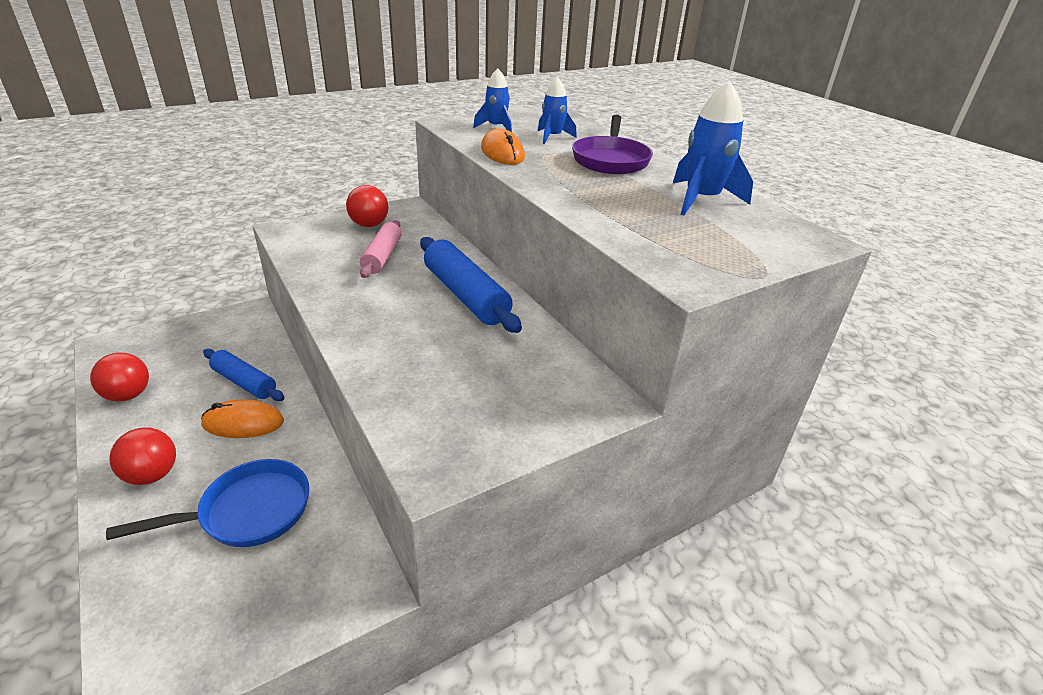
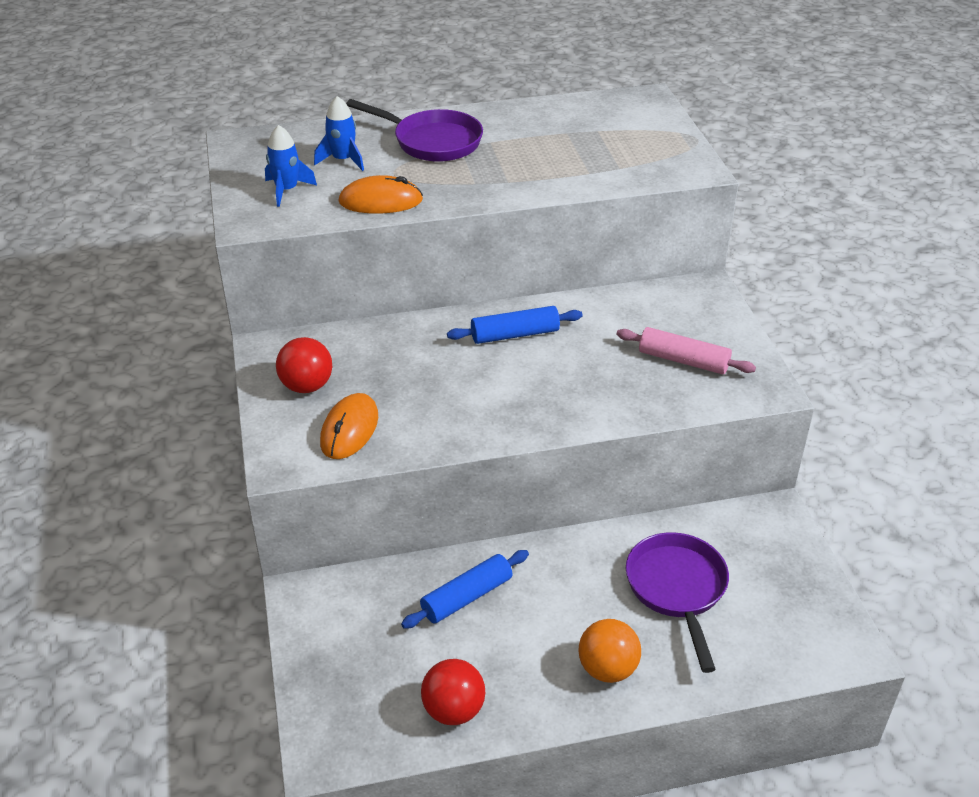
camera: 70 degrees left, 5 degrees up
(152, 475) = (607, 669): red ball -> orange ball
(243, 423) = (543, 596): orange mouse -> orange mouse (349, 429)
(248, 512) = (677, 589): blue pan -> purple pan
(382, 256) = (401, 383): pink rolling pin -> pink rolling pin (683, 360)
(466, 295) = (515, 334): blue rolling pin -> blue rolling pin, size x0.66
(701, 200) = (552, 122): blue rocket -> none

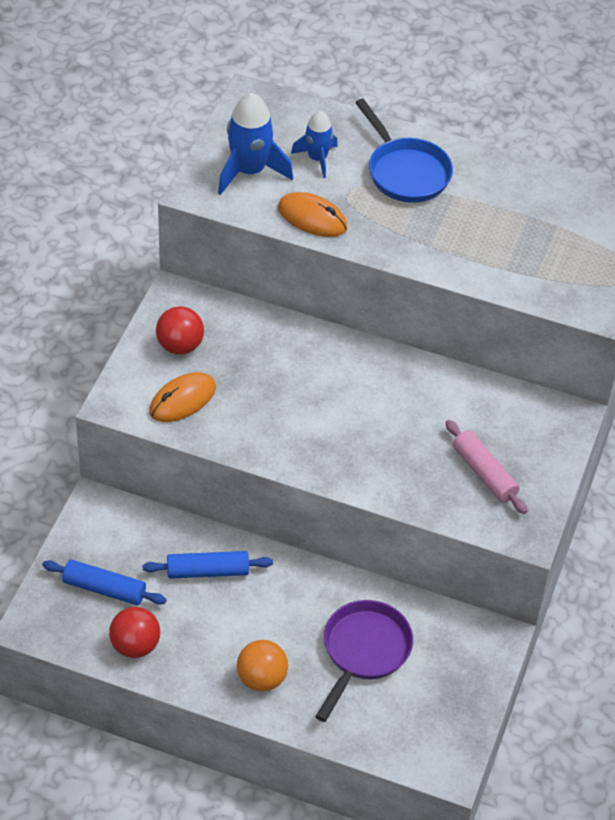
camera: 30 degrees right, 10 degrees up
(287, 190) = (250, 171): blue rocket -> blue rocket, size x1.60
(432, 142) = (405, 172): purple pan -> blue pan
(515, 334) = (372, 380): blue rolling pin -> blue rolling pin (104, 589)

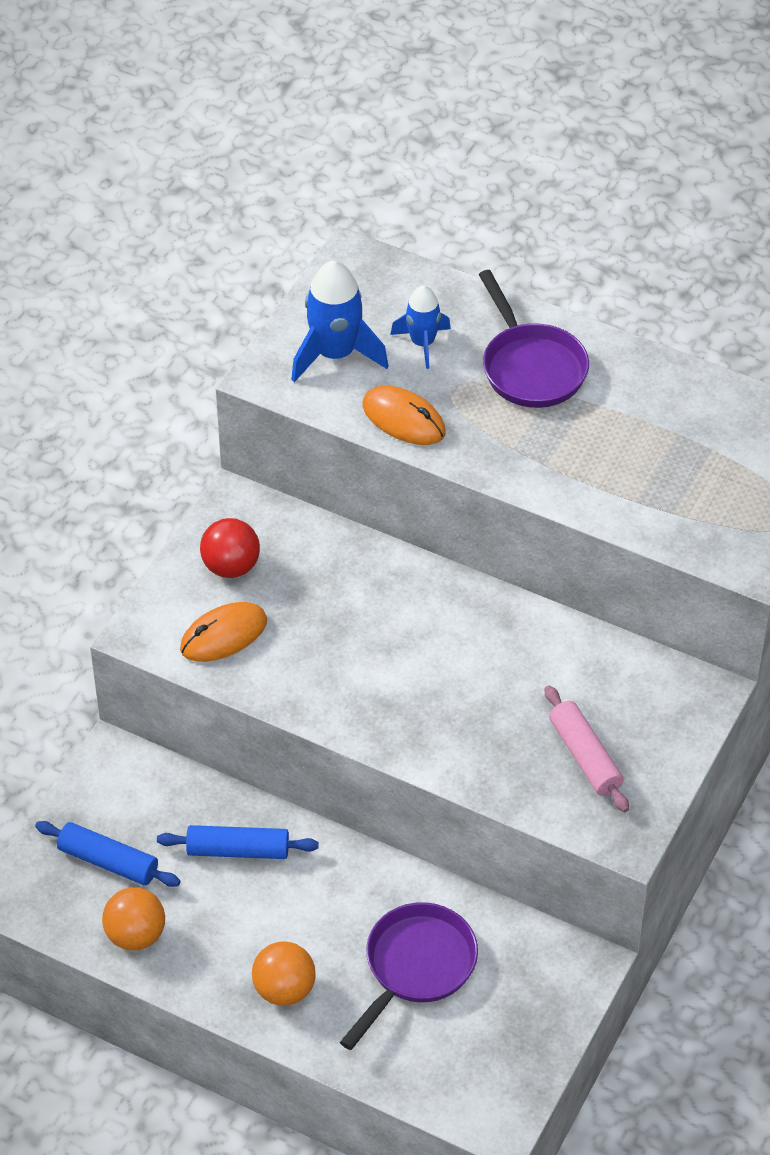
camera: 10 degrees right, 0 degrees up
(135, 645) = (135, 935): red ball -> orange ball
(405, 172) = (531, 367): blue pan -> purple pan

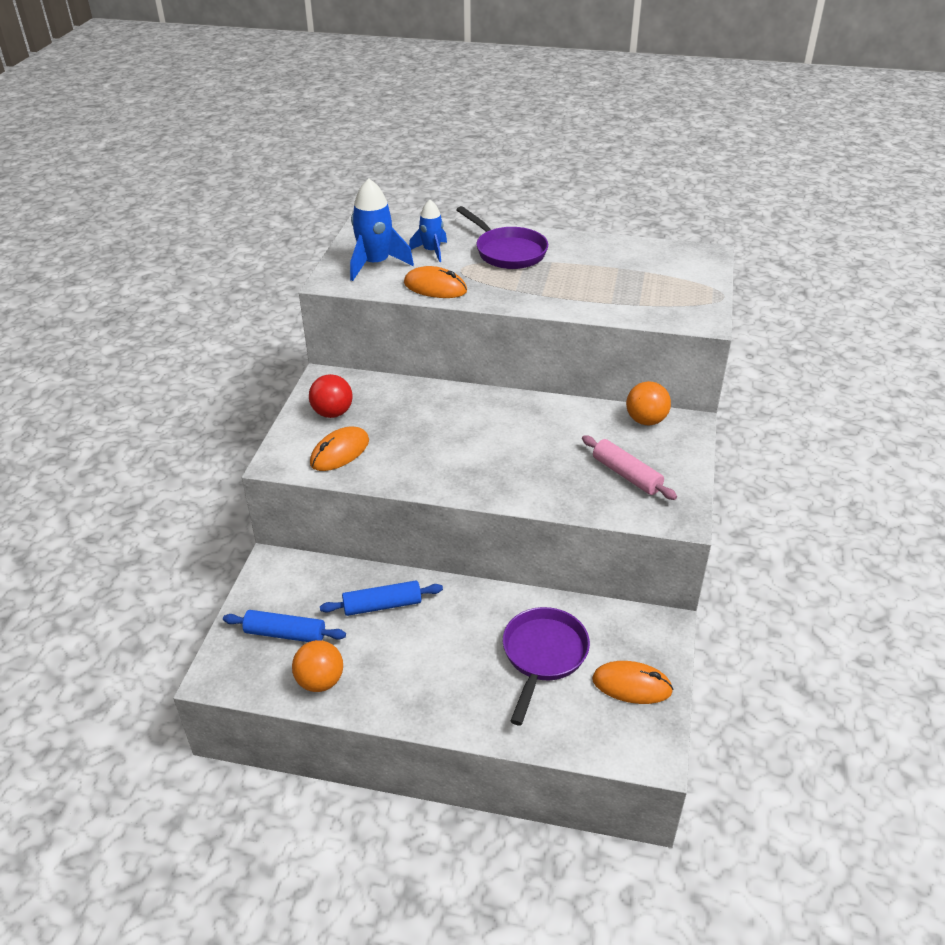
camera: 15 degrees left, 10 degrees down
(284, 989) = (449, 694): orange ball -> orange ball (646, 420)
(510, 1031) = (631, 685): none -> orange mouse

